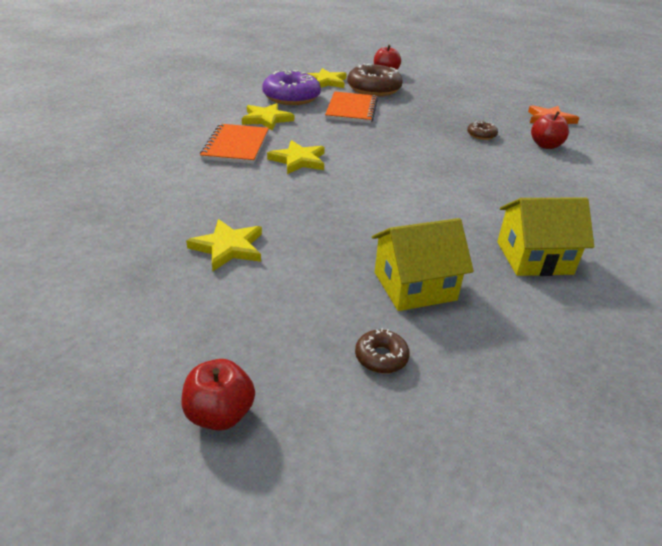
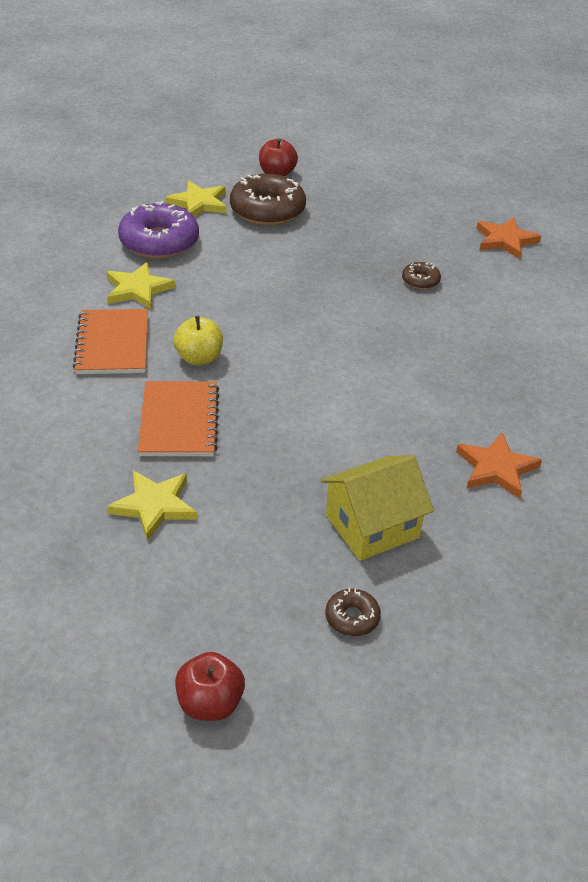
camera: 10 degrees left, 5 degrees up
(298, 160) = (199, 358): yellow star -> yellow apple
(351, 109) = (245, 255): orange notebook -> orange notebook (179, 421)
(534, 258) = (496, 468): yellow house -> orange star
(545, 145) = (501, 289): red apple -> none

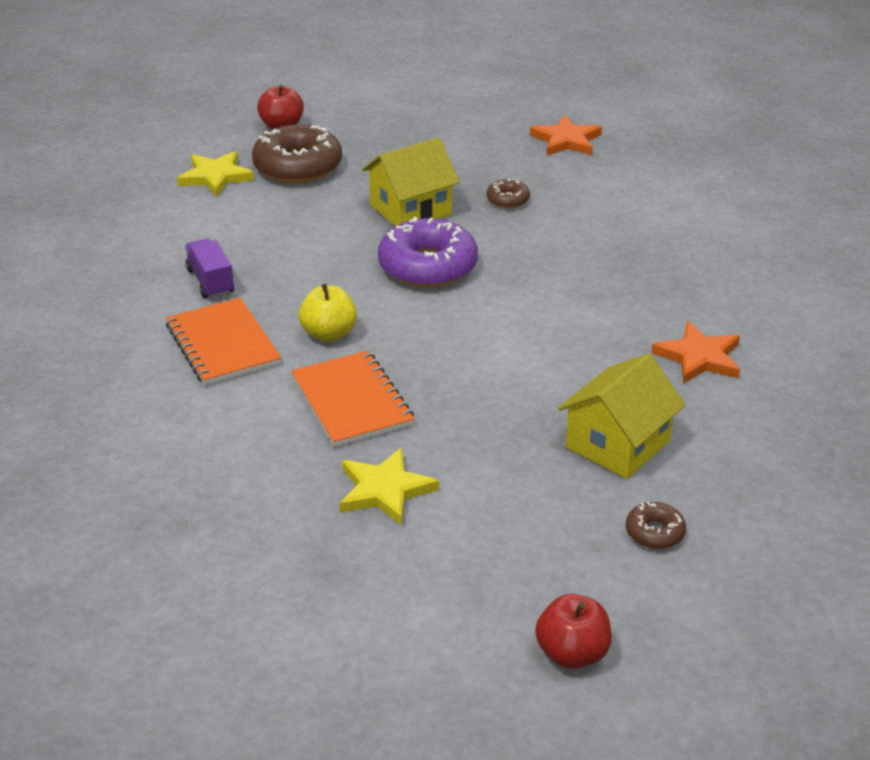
camera: 20 degrees left, 5 degrees down
(137, 289) = (210, 282): yellow star -> purple truck
(159, 242) = (199, 227): purple donut -> purple donut (428, 266)
(334, 269) = (411, 209): none -> yellow house

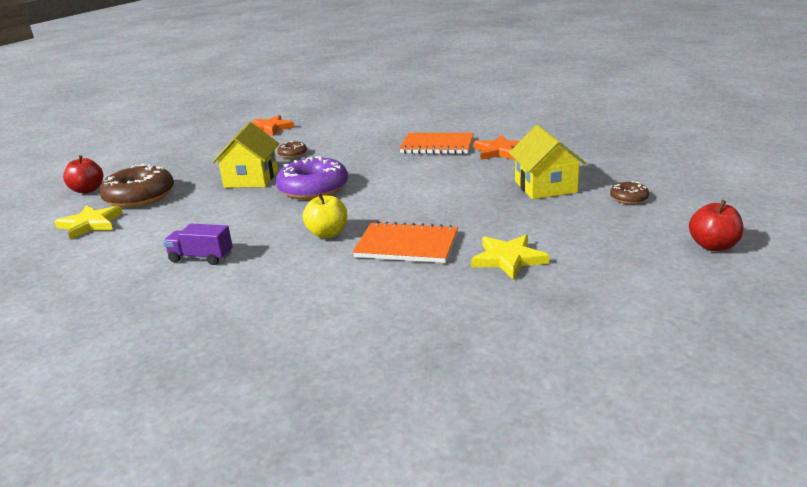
camera: 50 degrees left, 10 degrees down
(223, 344) = (278, 272): orange notebook -> orange notebook (437, 145)

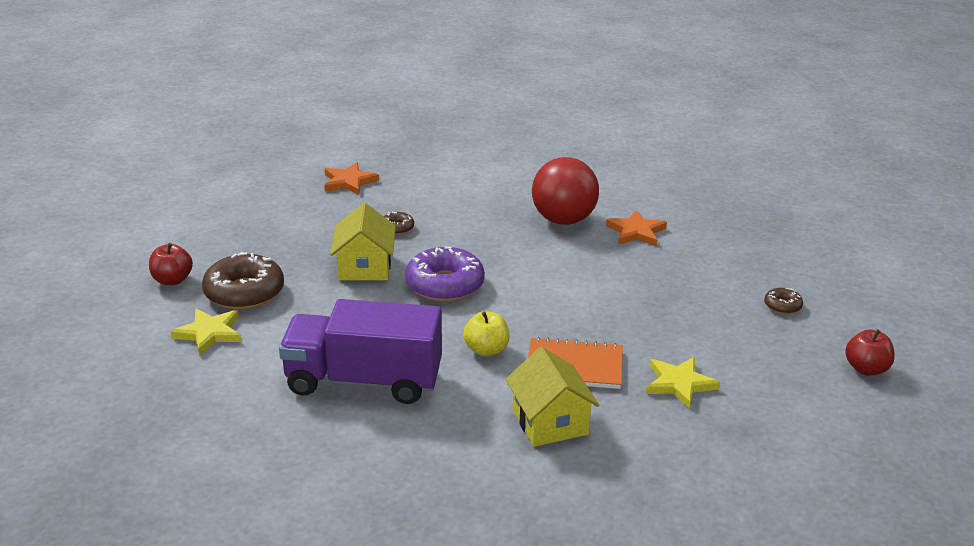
camera: 10 degrees left, 5 degrees up
(201, 257) = (364, 381): purple truck -> purple truck, size x2.34
(437, 145) = (563, 220): orange notebook -> red ball
(545, 187) = (696, 288): yellow house -> yellow house (550, 422)

